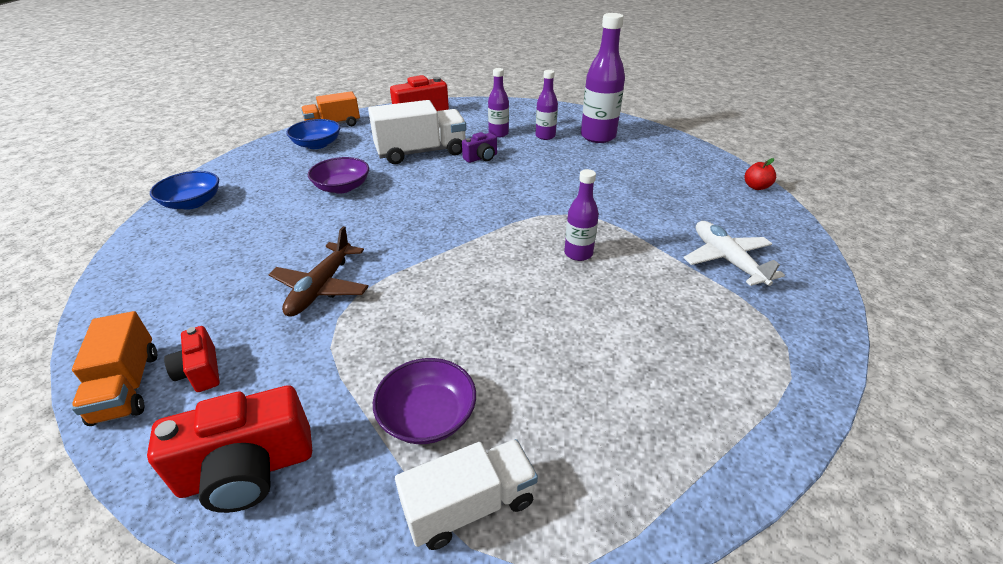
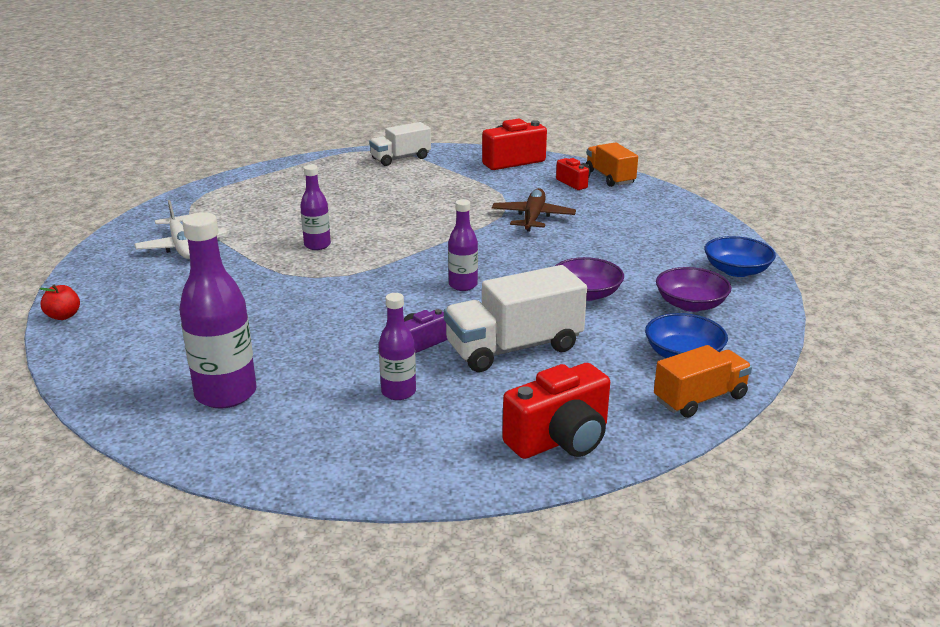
camera: 175 degrees right, 10 degrees down
(427, 416) = (428, 176): purple bowl -> purple bowl (690, 304)
(545, 136) = (317, 390): purple bottle -> purple bottle (463, 285)

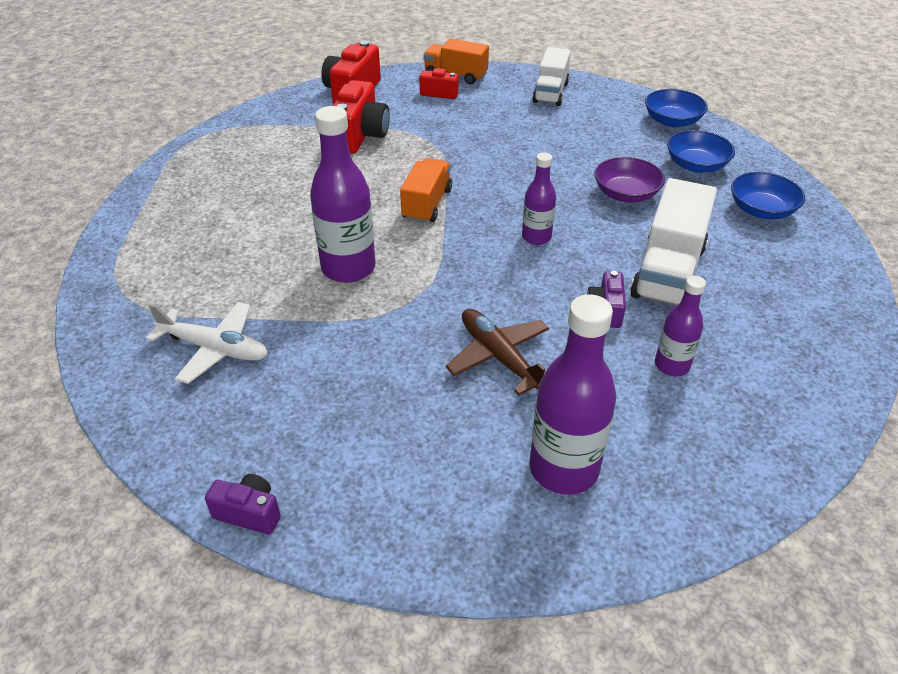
camera: 45 degrees left, 15 degrees up
(63, 316) = (249, 513): red apple -> purple camera
(317, 245) = (348, 268): purple bottle -> purple bottle, size x1.75
(401, 158) = (247, 133): white truck -> white truck (550, 93)
(533, 218) = (469, 143): brown plane -> brown plane (499, 357)
(560, 439) = (821, 327): red camera -> red camera (360, 136)
(690, 304) = (696, 165): purple bowl -> blue bowl
(700, 399) = (825, 239): orange truck -> orange truck (427, 204)

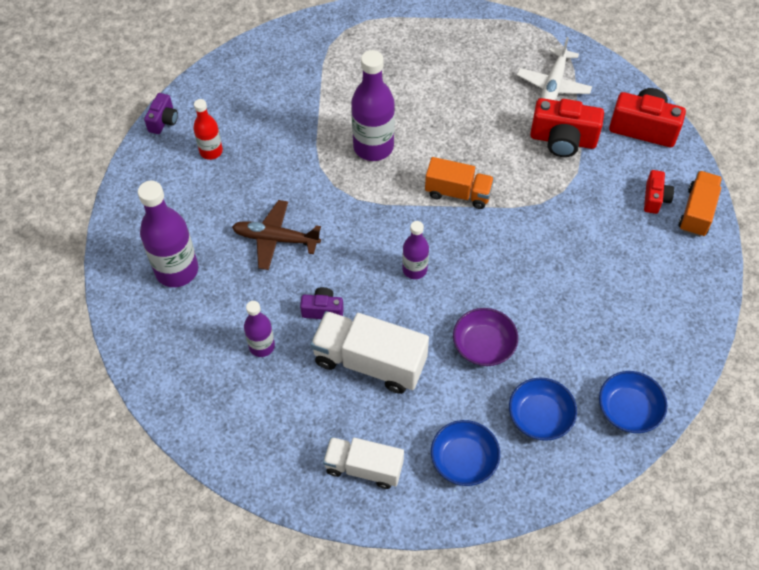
camera: 90 degrees right, 15 degrees up
(214, 348) = (291, 85): white plane -> white plane (553, 85)
(330, 440) = (211, 151): none -> red bottle
(499, 357) = (276, 239): brown plane -> brown plane turned 135 degrees counterclockwise
(550, 93) = (673, 298): white truck -> white truck (364, 468)

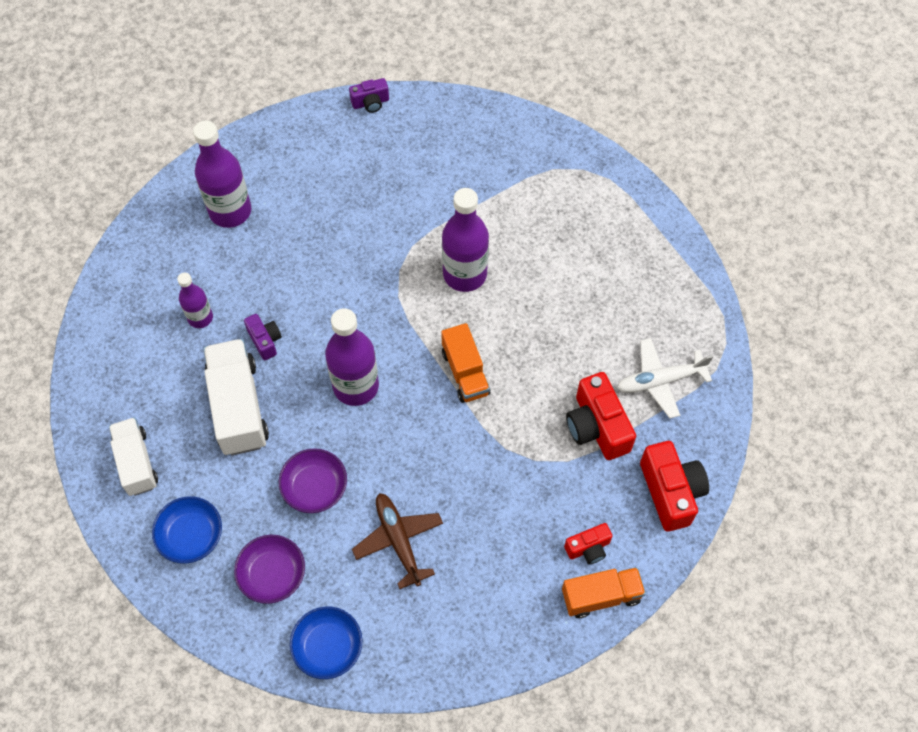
camera: 55 degrees right, 5 degrees up
(211, 151) = (365, 157): red bottle -> none
(276, 239) = (311, 261): brown plane -> brown plane (398, 541)
(414, 269) = (356, 386): purple bottle -> purple bottle, size x1.75
(540, 416) = (272, 574): blue bowl -> purple bowl

